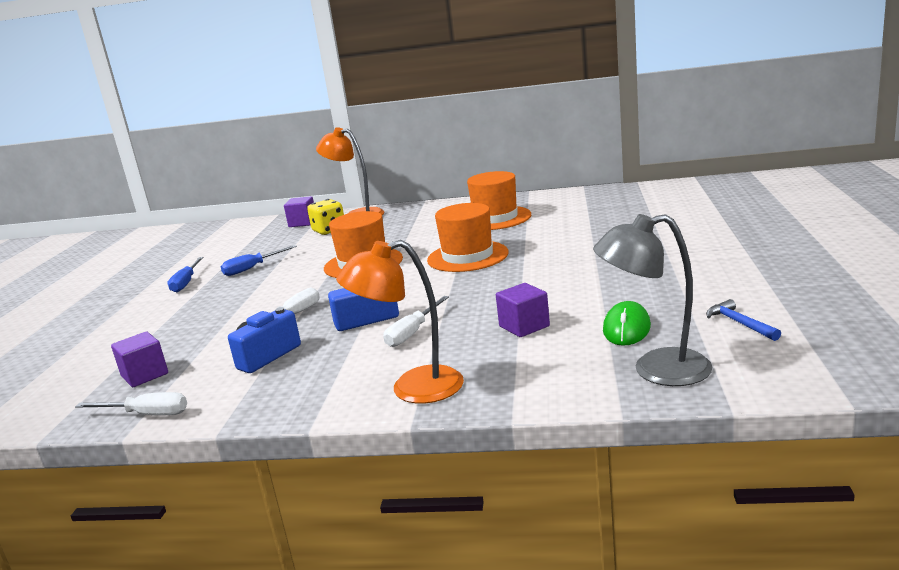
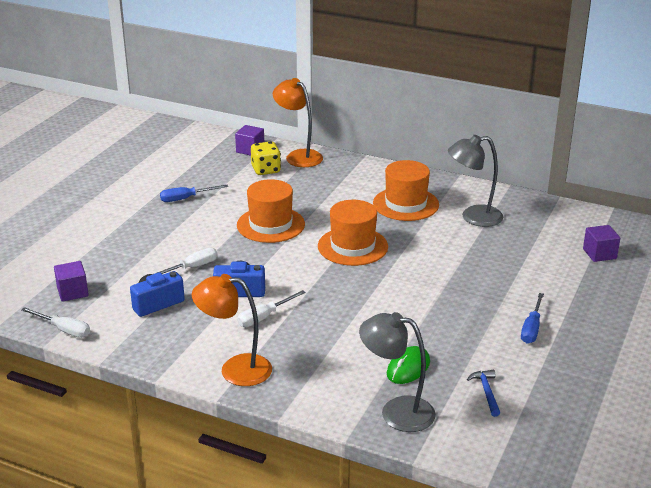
camera: 15 degrees right, 10 degrees up
(186, 283) = (131, 198): blue screwdriver -> blue screwdriver (531, 328)
(524, 326) = (342, 339): purple cube -> purple cube (599, 254)
(571, 210) = (473, 217): none -> grey lamp

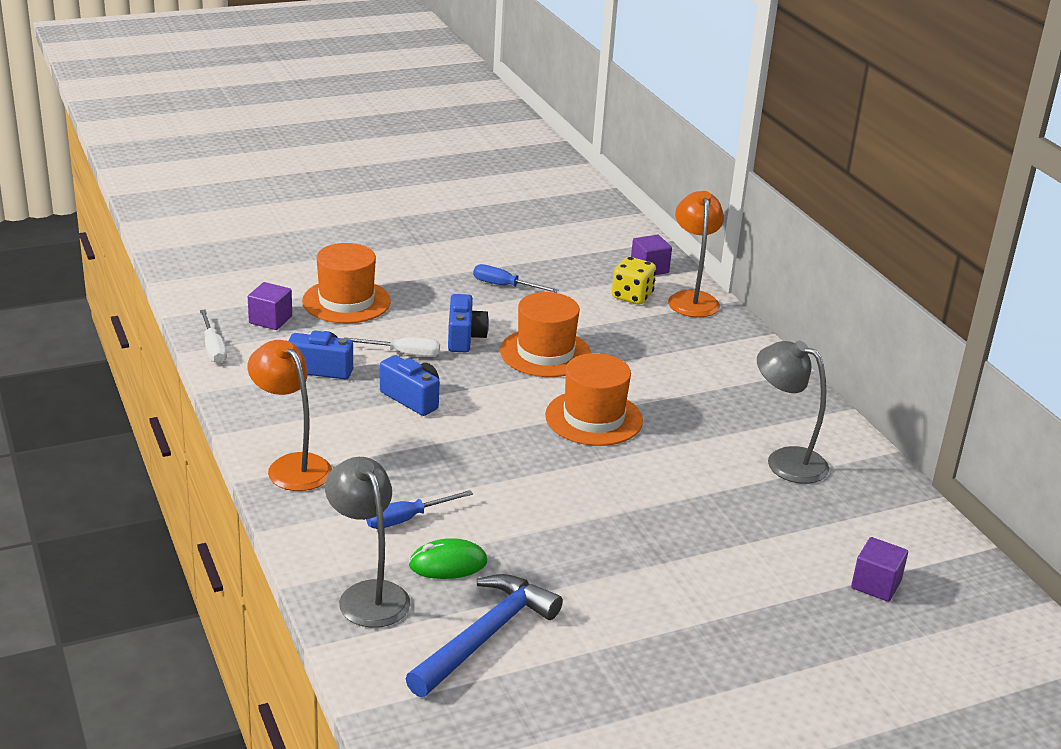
camera: 40 degrees right, 0 degrees up
(212, 240) = (464, 338): none -> blue camera
(264, 317) = (394, 435): white screwdriver -> none
(406, 204) = (728, 406): orange hat -> orange hat (346, 301)
(486, 392) = (485, 636): blue hammer -> blue hammer, size x2.13
(531, 328) = (645, 609): blue screwdriver -> blue screwdriver (406, 519)

